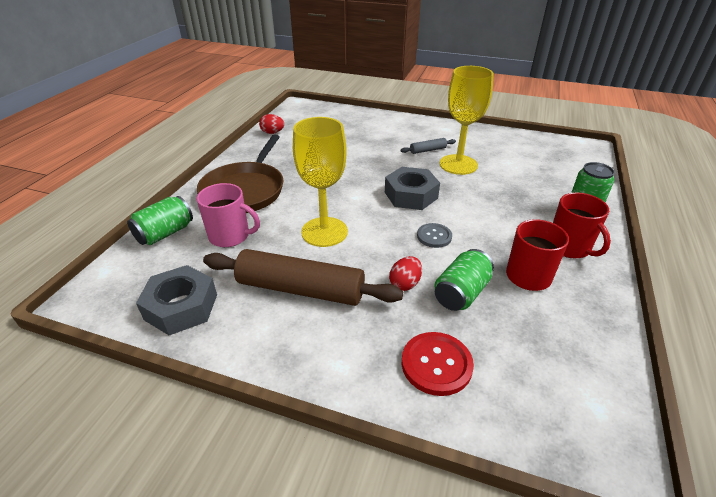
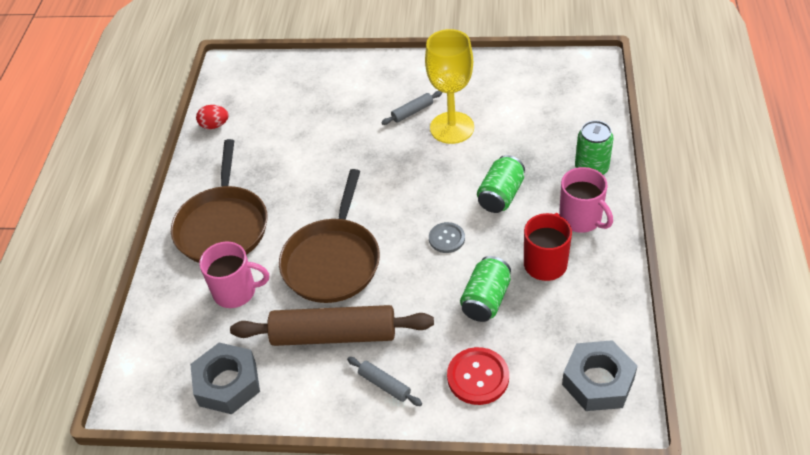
camera: 10 degrees left, 10 degrees up
(165, 233) = (164, 306): green can -> green can (501, 195)
(324, 232) = (332, 261): yellow goblet -> brown pan
(333, 346) = (384, 384): none -> grey rolling pin
(405, 284) = (431, 303): red egg -> none
(411, 195) = (409, 187): grey nut -> grey nut (598, 381)
(569, 247) = (581, 219): red mug -> pink mug

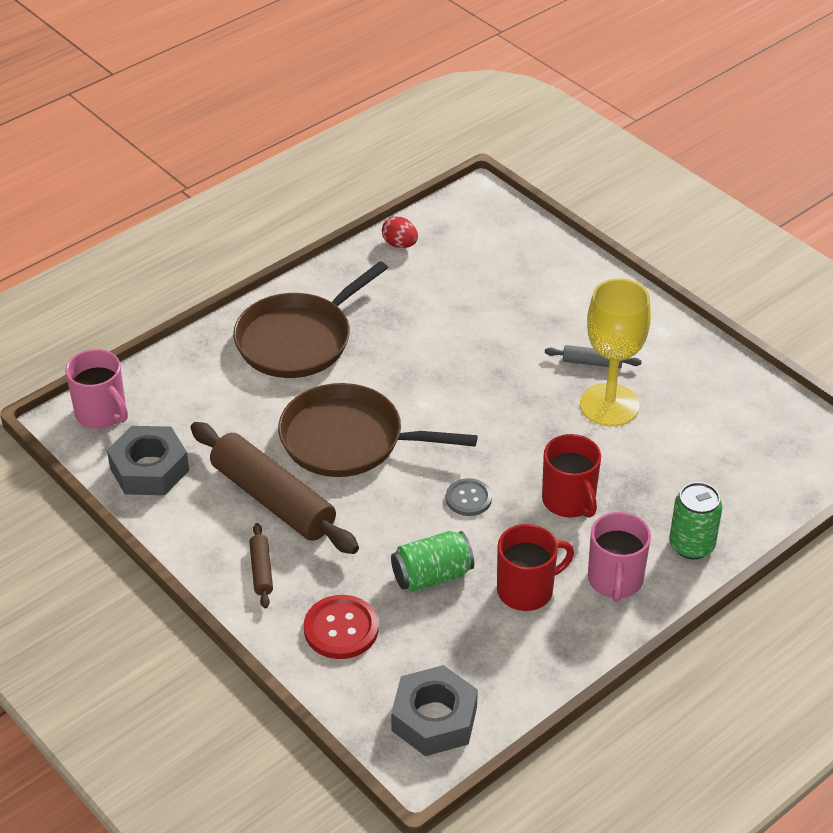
camera: 40 degrees right, 5 degrees down
(236, 291) = (242, 402): pink mug -> pink mug (102, 413)
(332, 261) = (348, 439): brown pan -> brown pan turned 45 degrees clockwise
(384, 384) = (261, 570): grey rolling pin -> brown rolling pin
(501, 195) = (569, 501): green can -> red mug

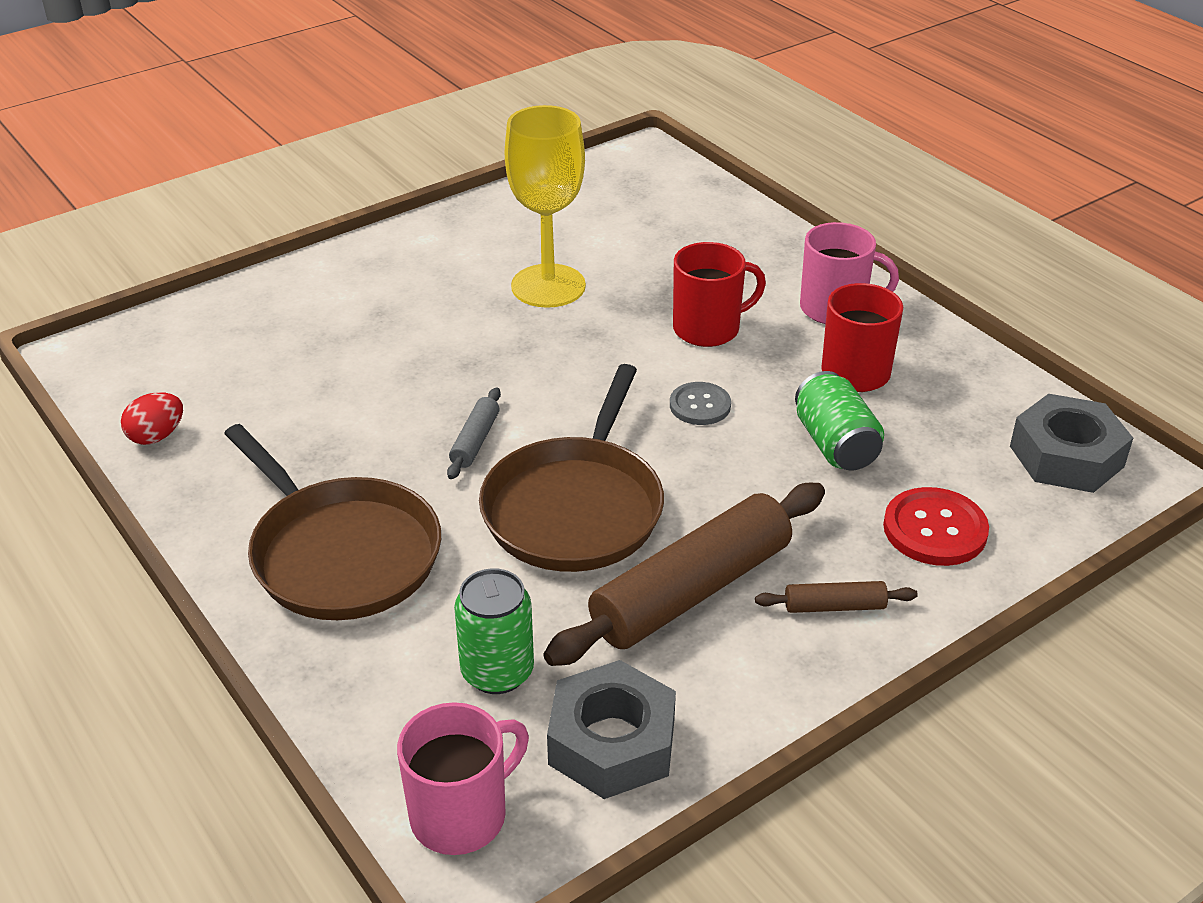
camera: 85 degrees left, 5 degrees down
(592, 362) = (469, 291): grey rolling pin -> grey rolling pin (475, 441)
(691, 545) = (780, 255): green can -> green can (497, 672)

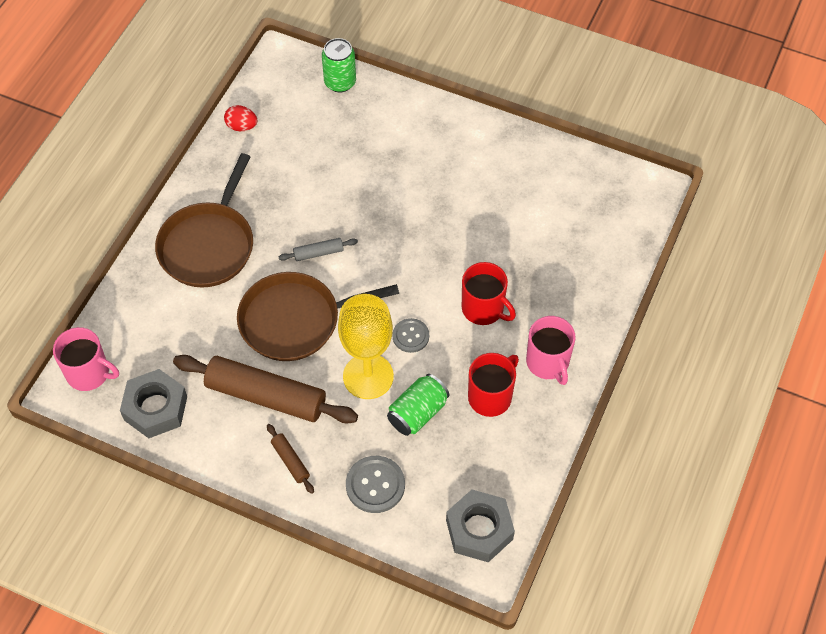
camera: 60 degrees right, 20 degrees up
(497, 672) = (172, 345): green can -> green can (340, 82)
(548, 286) = (472, 214): yellow goblet -> yellow goblet (368, 376)
(935, 529) = (375, 485): red button -> grey button

